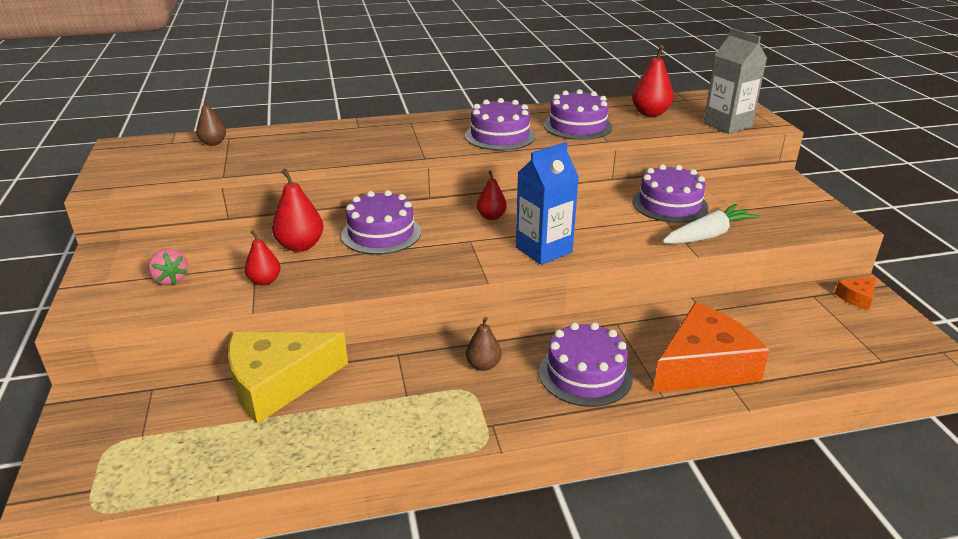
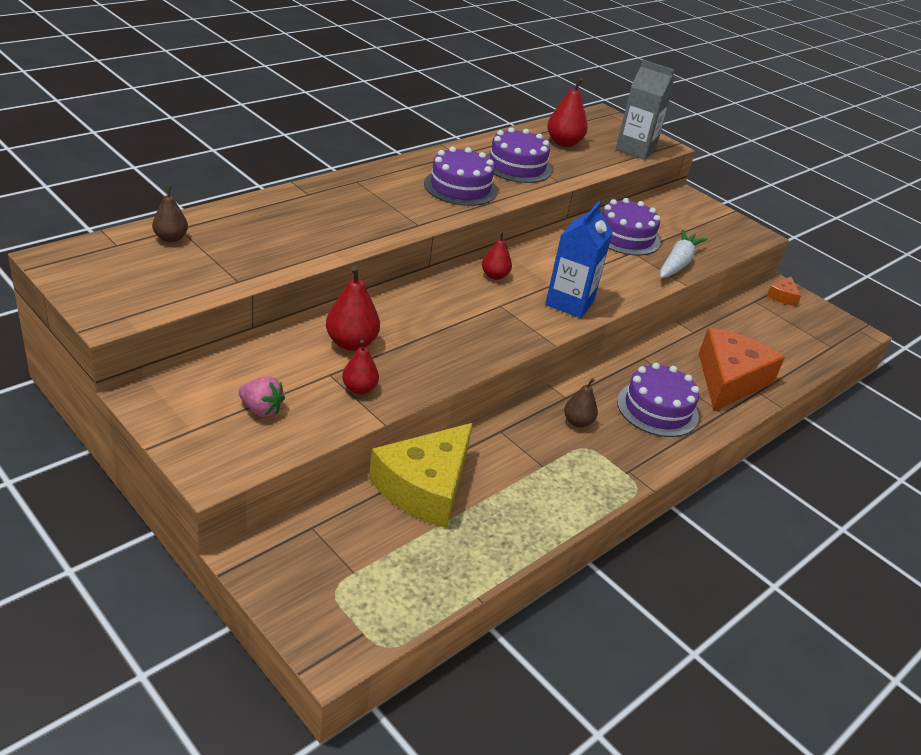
camera: 35 degrees left, 5 degrees up
(381, 233) = (414, 313): purple cake -> none

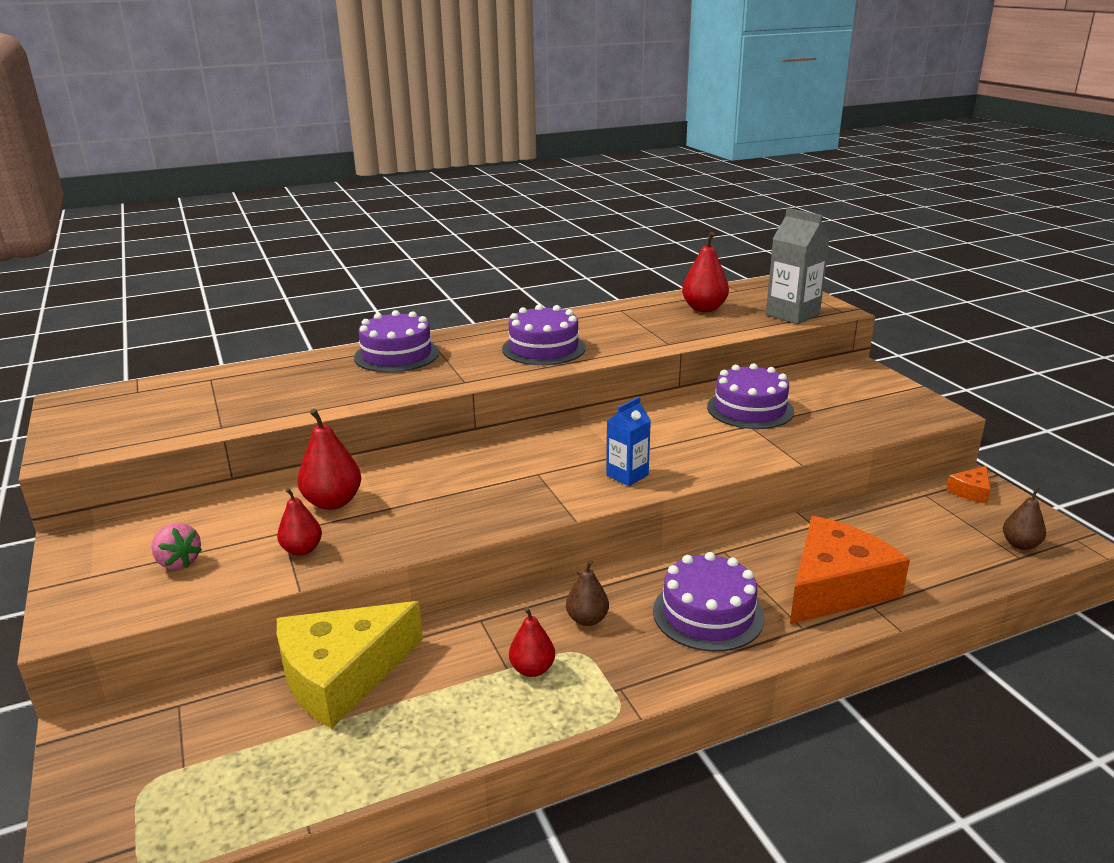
camera: 25 degrees right, 10 degrees down
(170, 238) = (193, 387): brown pear -> brown pear (1020, 544)
(494, 276) = (553, 443): red pear -> red pear (532, 669)
(517, 166) = (628, 329): purple cake -> purple cake (396, 355)
(569, 303) = (627, 475): blue carton -> blue carton, size x0.63
(678, 263) = (804, 439): white carrot -> none

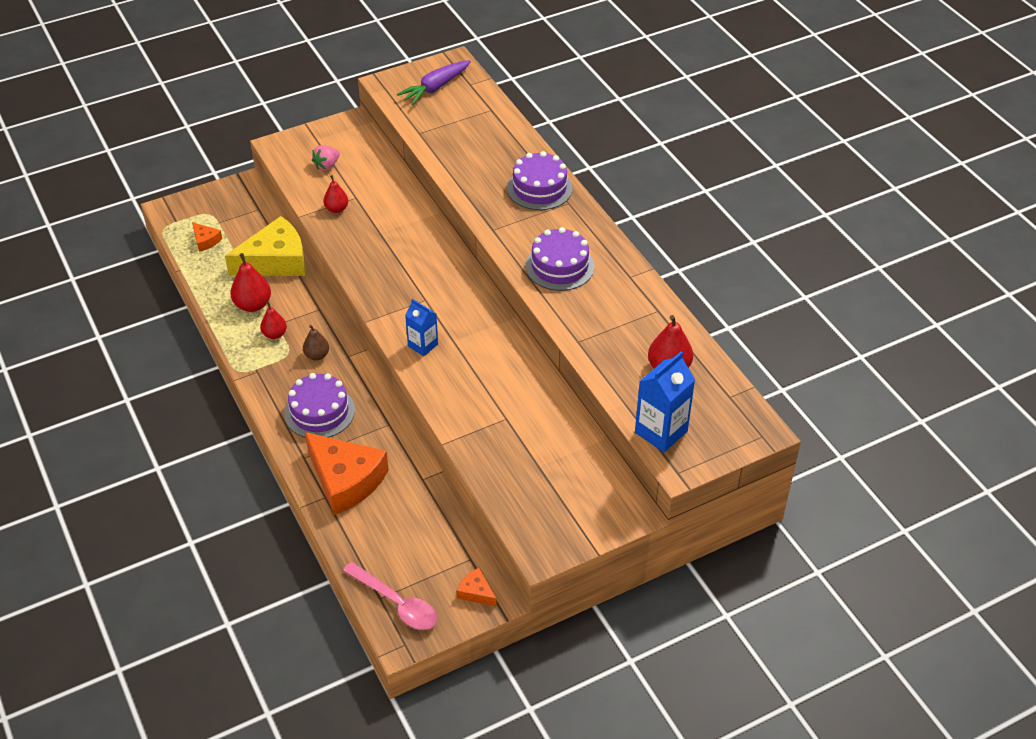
camera: 85 degrees right, 20 degrees up
(120, 414) = (435, 88): none -> purple carrot
(233, 784) = (205, 241): none -> orange cheese
(333, 502) = (388, 210): red pear -> red pear (253, 305)
(342, 675) = (275, 261): yellow cheese -> yellow cheese turned 105 degrees clockwise
(750, 409) = (535, 421): purple cake -> none
(792, 315) = (661, 432): grey carton -> blue carton
(1020, 544) = (396, 603): brown pear -> pink spoon

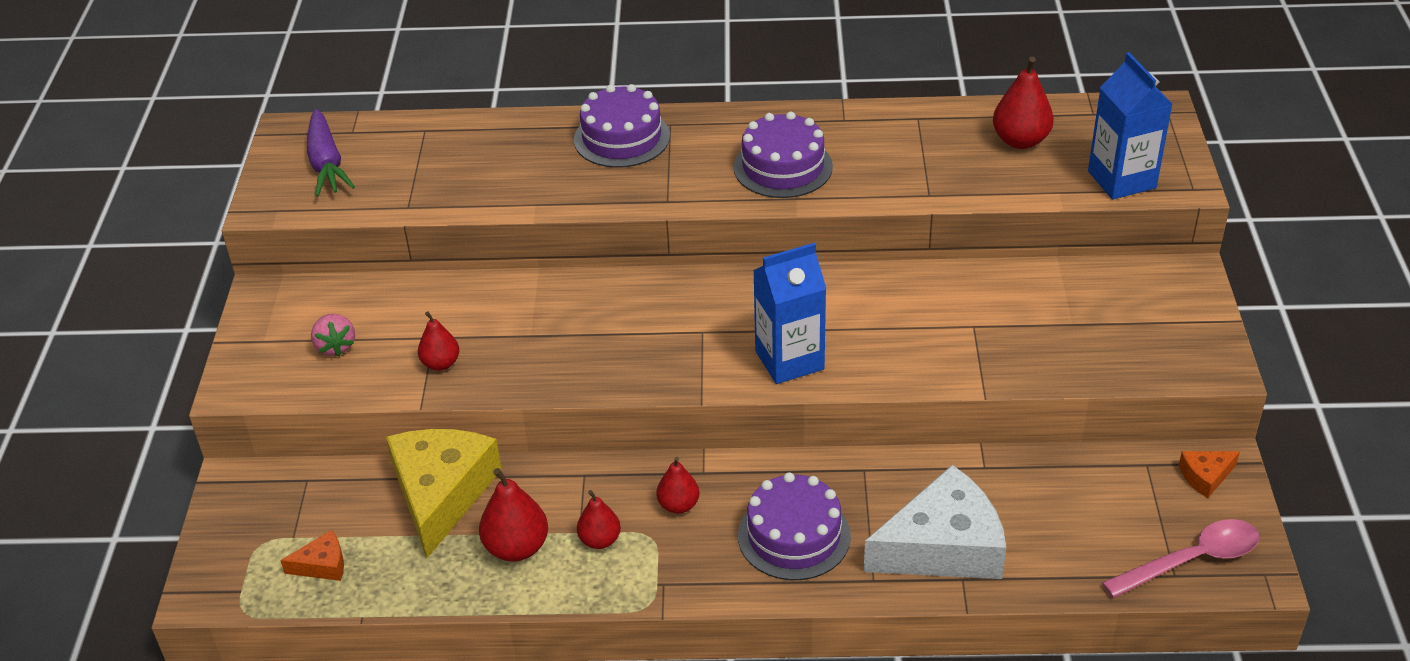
camera: 60 degrees left, 5 degrees down
(317, 355) = (678, 505): brown pear -> red pear
(345, 480) = (943, 546): orange cheese -> white cheese
(423, 345) = (789, 360): blue carton -> blue carton, size x1.59

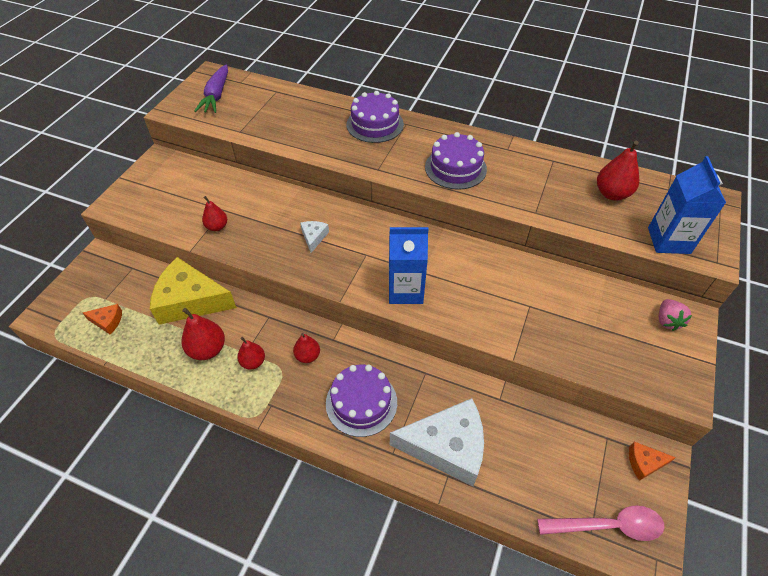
camera: 20 degrees right, 10 degrees up
(335, 346) = (173, 199): pink strawberry -> pink strawberry (667, 321)
(441, 493) = (190, 300): yellow cheese -> yellow cheese turned 105 degrees counterclockwise
(607, 332) = (314, 237): none -> white cheese

